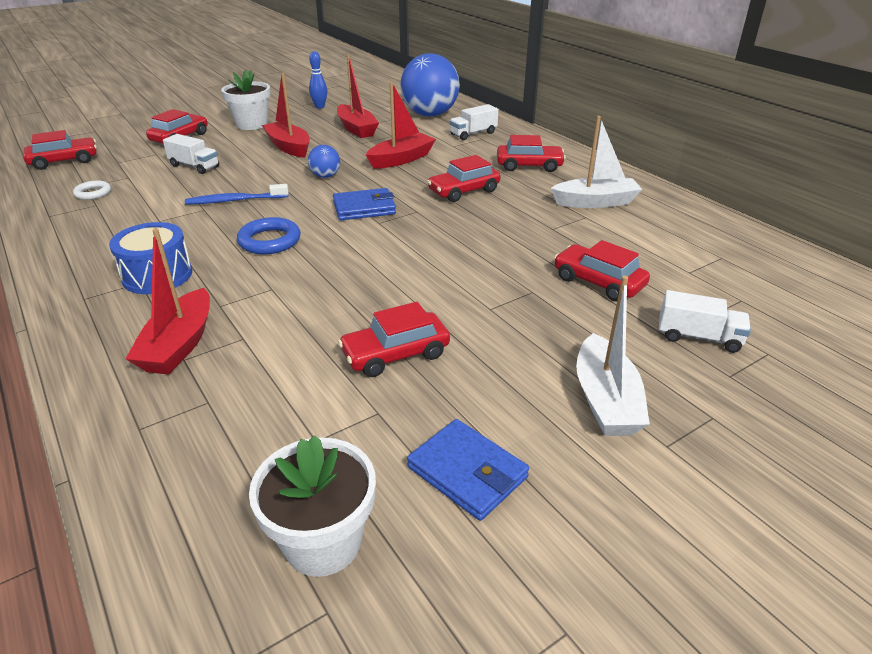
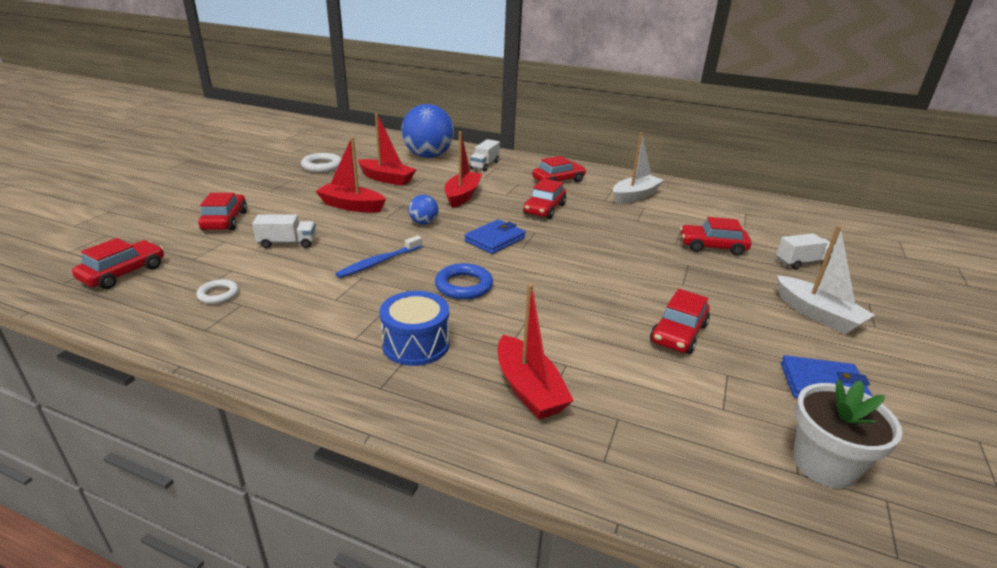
camera: 35 degrees left, 5 degrees down
(252, 124) = (281, 193): white flower pot -> none
(320, 107) = (322, 166): blue bowling pin -> white ring

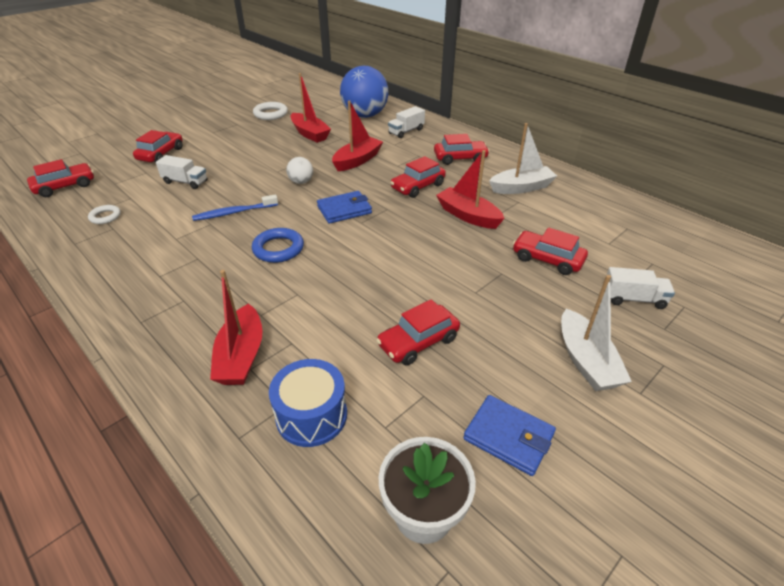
camera: 25 degrees right, 10 degrees up
(351, 206) = (259, 156): red boat -> red boat (468, 216)
(416, 344) = (196, 292): blue drum -> blue drum (311, 415)
(423, 223) = (301, 182): blue ball -> white ball

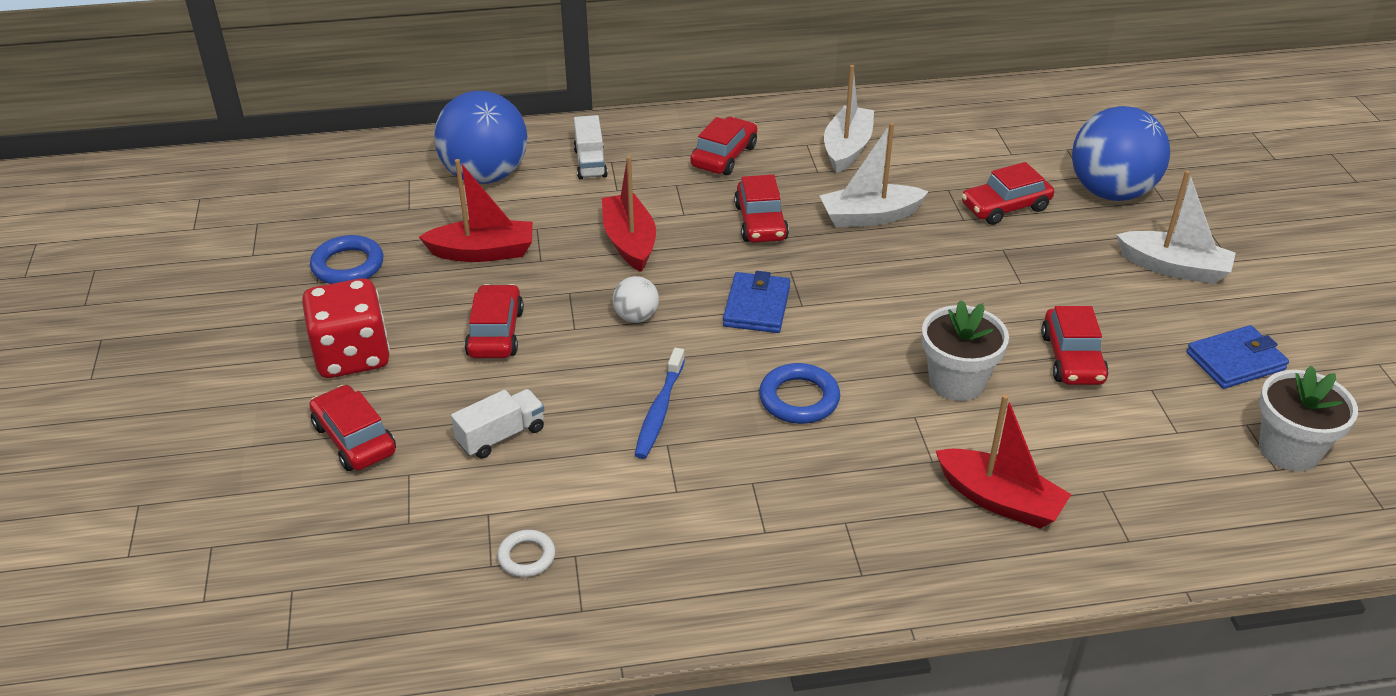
camera: 55 degrees left, 0 degrees up
(65, 186) = (348, 591): red car -> red car (495, 333)
(213, 135) = (352, 356): none -> red dice
(270, 114) = (348, 265): white ring -> blue ring
(311, 415) = (1130, 476): blue drum -> none
(345, 299) = (956, 381): none -> white flower pot
(468, 216) = (869, 216): red boat -> white boat
(633, 299) = (1111, 192): white truck -> blue ball

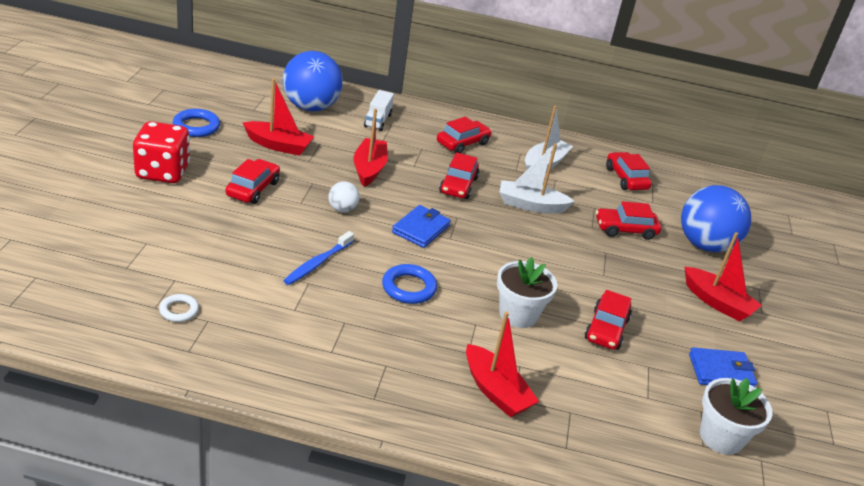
camera: 15 degrees right, 5 degrees down
(354, 439) = (130, 214): red car -> red car (626, 178)
(501, 436) = (214, 242): white truck -> none
(1174, 268) = (717, 302): white boat -> red boat

